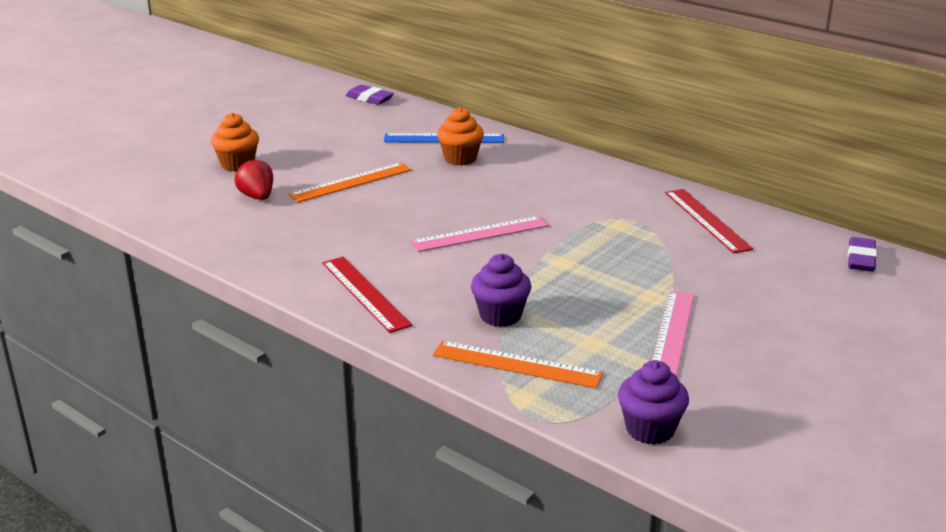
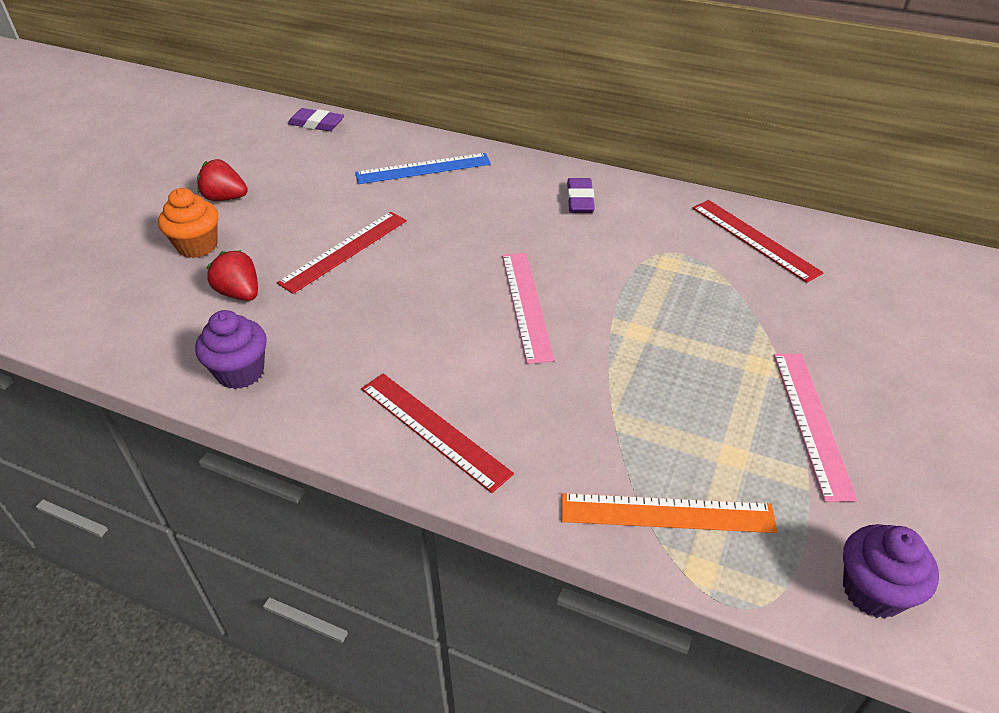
camera: 15 degrees left, 15 degrees up
(272, 138) = (225, 198): none -> red strawberry
(351, 182) = (344, 251): orange ruler -> red ruler
(460, 158) = (454, 195): orange cupcake -> none
(480, 234) = (526, 305): pink ruler -> pink ruler turned 60 degrees counterclockwise
(500, 316) = (609, 433): purple cupcake -> purple cupcake (240, 372)
(861, 259) = (933, 266): purple eraser -> purple eraser (580, 200)

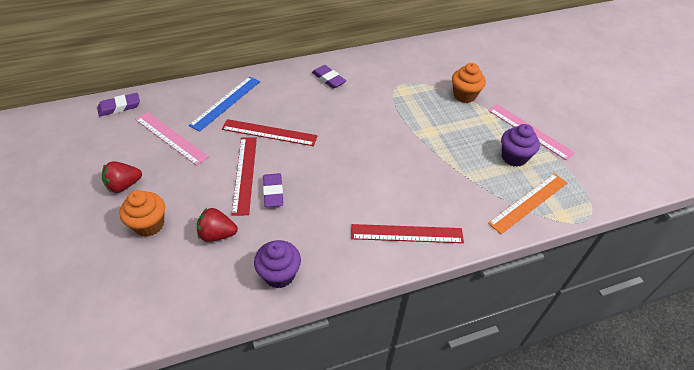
camera: 45 degrees left, 5 degrees up
(347, 286) = (273, 192): none -> purple eraser
(526, 305) = (371, 147): pink ruler -> pink ruler (171, 137)
(754, 239) = (423, 60): red ruler -> red ruler (269, 132)
(760, 315) = (464, 95): none -> orange cupcake
(873, 591) = (612, 183): purple cupcake -> purple cupcake (514, 157)

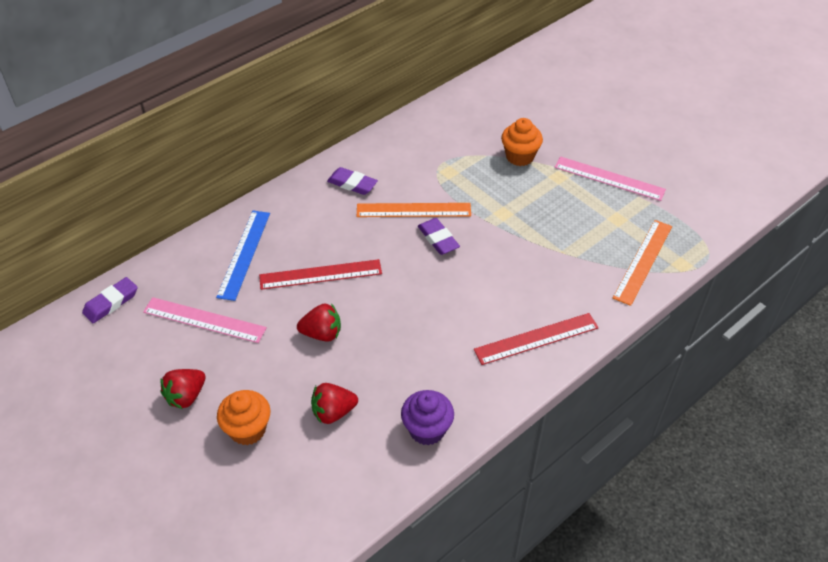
camera: 20 degrees left, 0 degrees up
(245, 174) = (322, 333): red ruler -> red strawberry
(273, 192) = (367, 343): purple eraser -> purple eraser (438, 239)
(363, 109) = (413, 210): none -> orange ruler
(514, 157) = (606, 215): purple cupcake -> none

